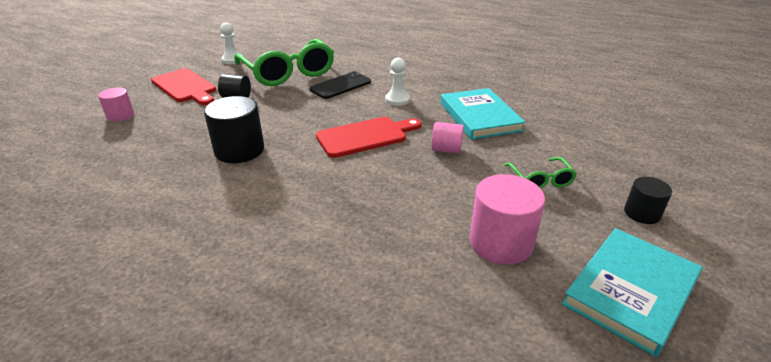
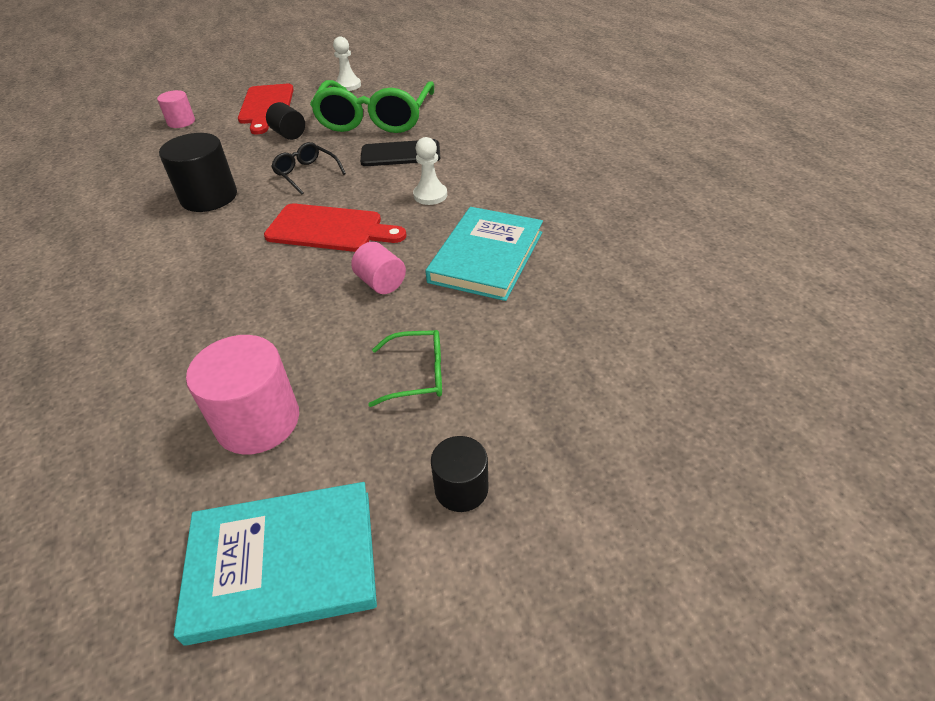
camera: 40 degrees right, 10 degrees up
(293, 114) = (306, 173): none -> black glasses
(540, 180) = (417, 375): green glasses -> green glasses turned 120 degrees counterclockwise

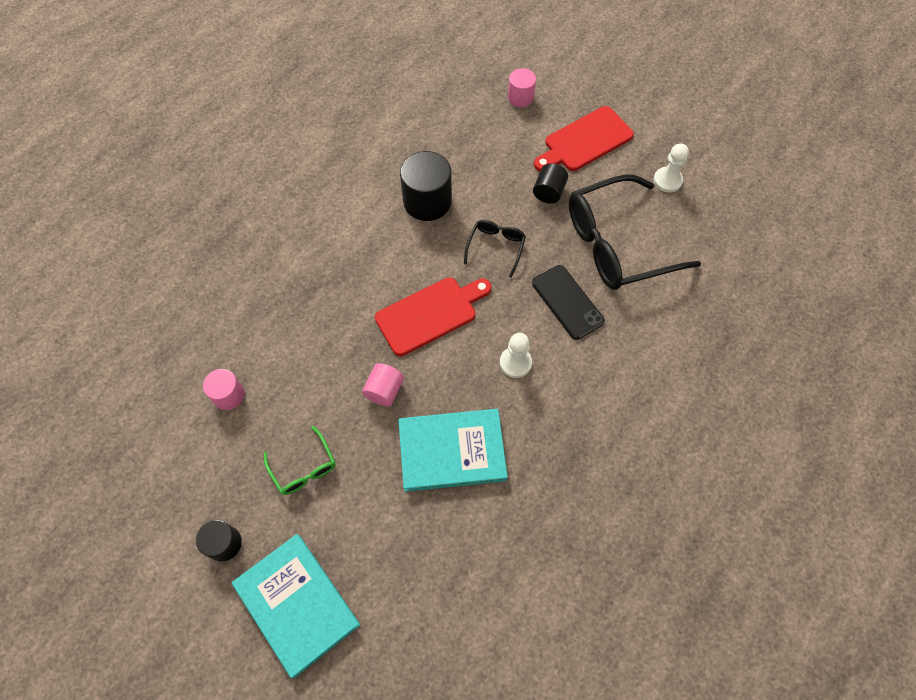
camera: 60 degrees right, 20 degrees up
(258, 421) = (228, 395): pink cylinder -> pink cylinder, size x0.58
(283, 564) = (144, 473): turquoise book -> turquoise book (296, 604)
(329, 229) = (430, 314): red cutting board -> red cutting board turned 105 degrees counterclockwise
(375, 119) = (617, 244): green glasses -> black glasses

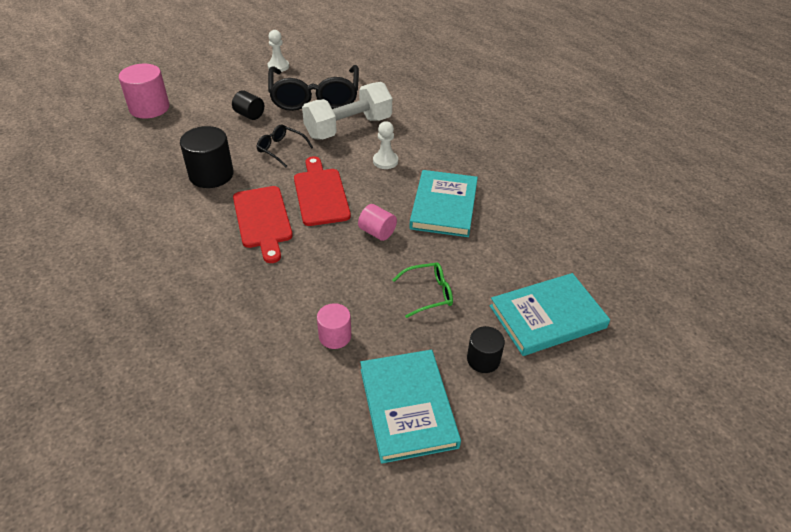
camera: 75 degrees left, 20 degrees down
(156, 484) = (408, 407): none -> turquoise book
(520, 97) = (149, 108): pink cylinder -> pink cylinder, size x1.72
(567, 302) = (348, 128): black phone -> white dumbbell
(585, 141) = (217, 89): red cutting board -> red cutting board (262, 220)

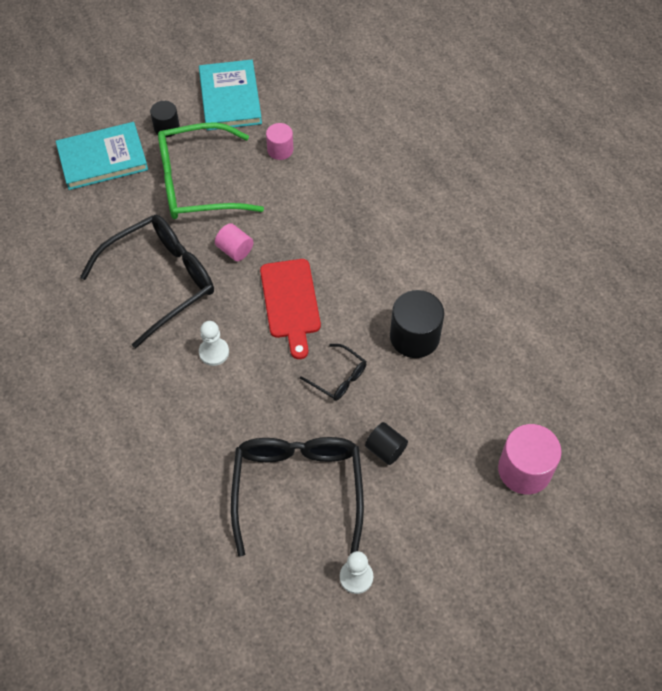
camera: 175 degrees left, 15 degrees up
(262, 220) = (350, 270): red cutting board -> none
(348, 128) = (254, 417): white dumbbell -> none
(428, 293) = (197, 183): green glasses -> green glasses, size x2.17
(443, 206) = (161, 281): turquoise book -> black glasses

